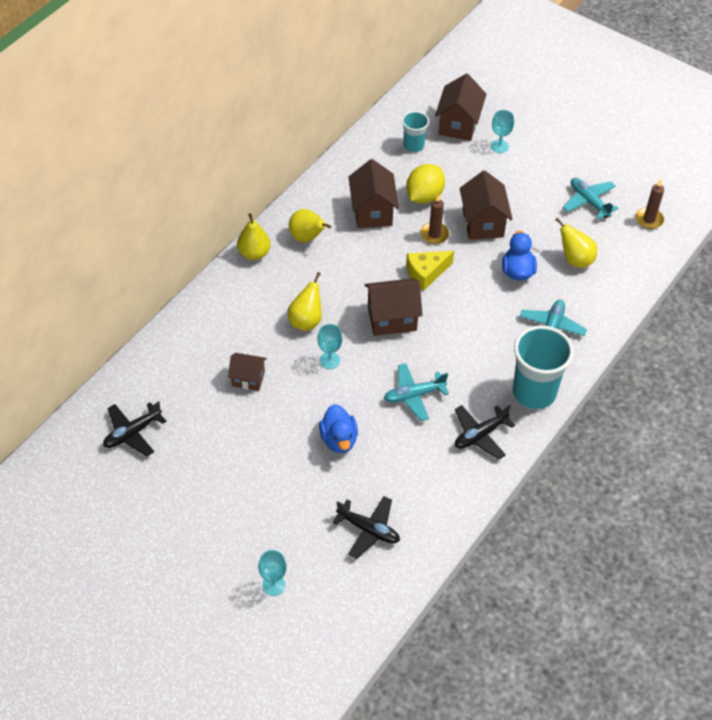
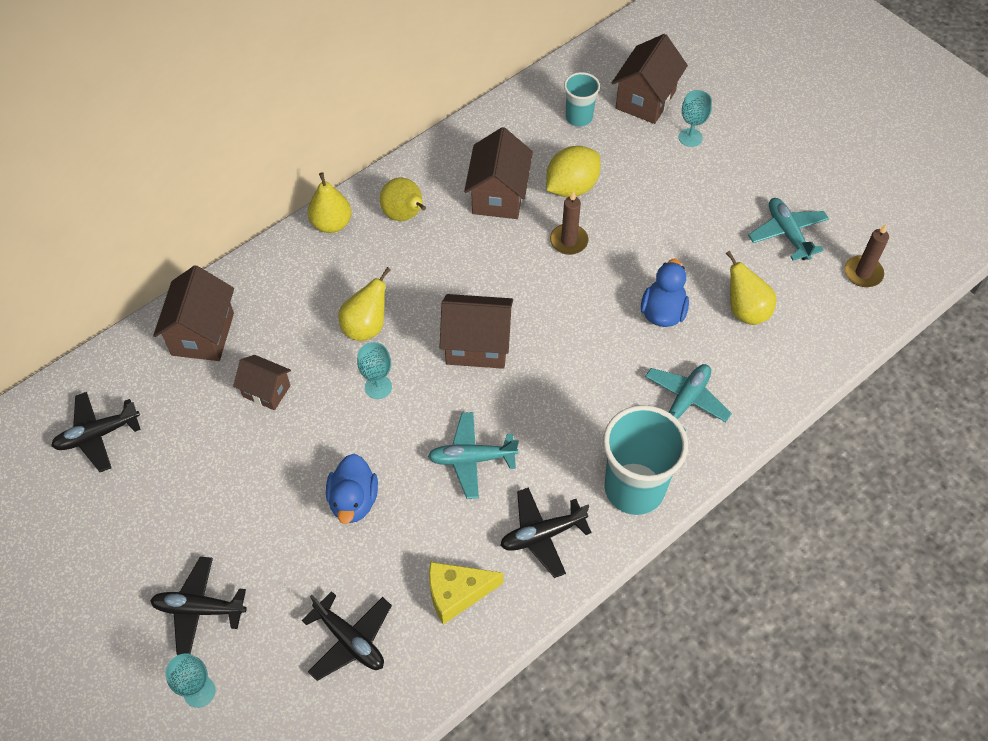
camera: 15 degrees right, 5 degrees up
(253, 533) = (199, 609): none -> black plane
(426, 273) = (541, 292): yellow cheese -> yellow cheese (457, 593)
(483, 223) = (637, 237): brown house -> brown house (203, 334)

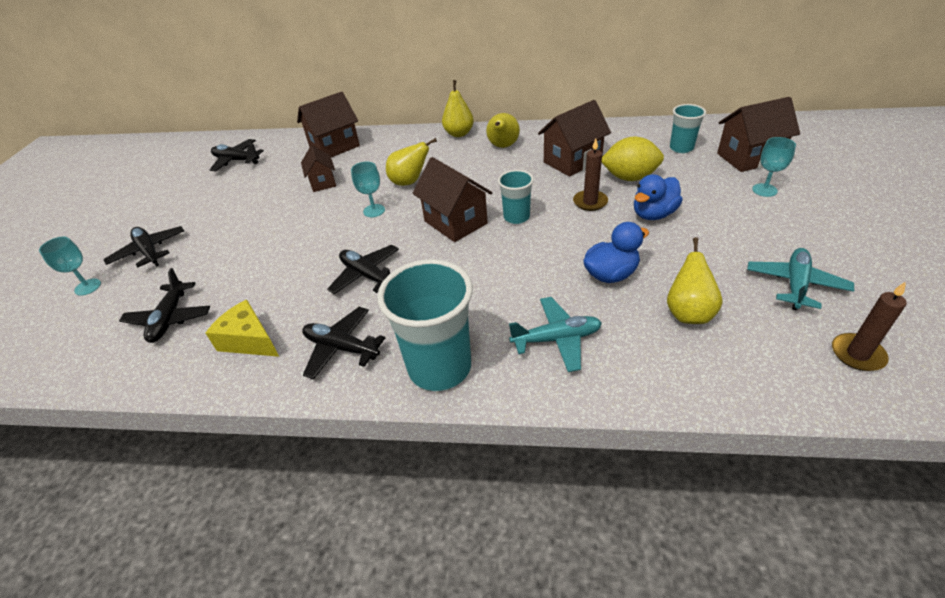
camera: 50 degrees right, 15 degrees down
(353, 500) = (280, 253): blue duck -> blue duck (653, 214)
(471, 459) = (367, 275): turquoise plane -> black plane
(525, 302) = (516, 217): none -> turquoise cup

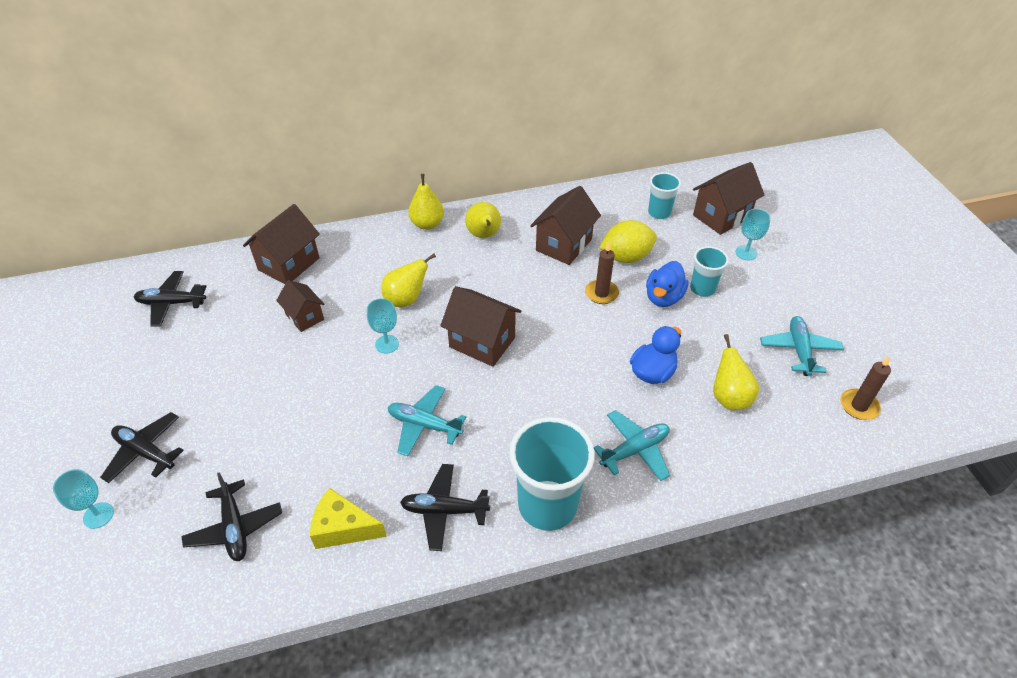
camera: 25 degrees left, 5 degrees up
(367, 275) = (424, 425): black plane -> turquoise plane
(516, 217) = (540, 324): turquoise cup -> turquoise cup (702, 289)

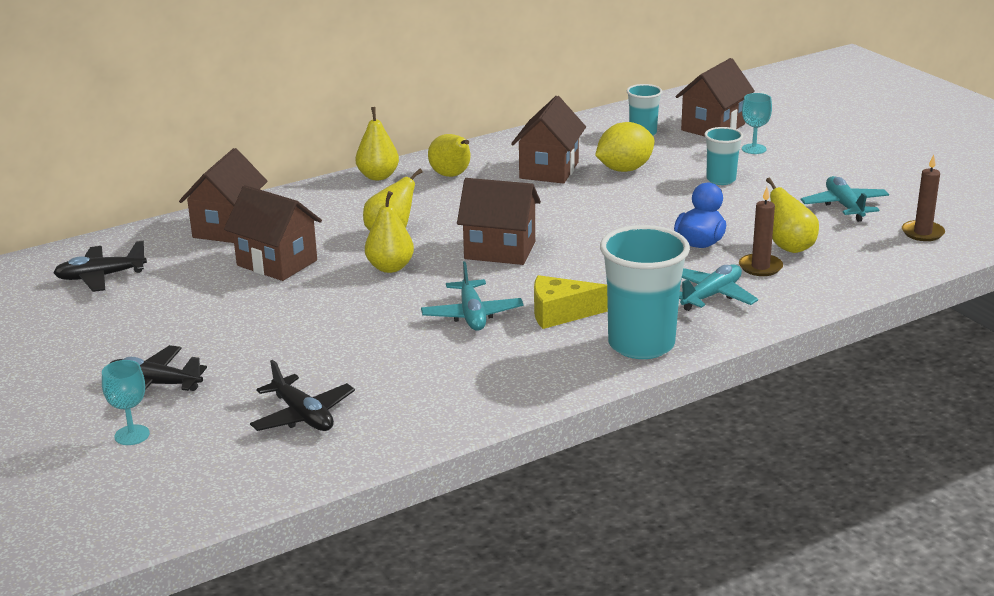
camera: 15 degrees left, 20 degrees down
(305, 317) = (277, 263): brown house -> brown house, size x1.61
(343, 528) = (428, 395): yellow cheese -> yellow cheese (560, 313)
(387, 344) = (390, 267): turquoise goblet -> yellow pear
(424, 425) = (472, 315): turquoise plane -> turquoise plane turned 105 degrees counterclockwise
(444, 510) = (532, 366): black plane -> none
(601, 293) = (612, 198): brown candle -> brown candle (760, 267)
(663, 297) = (682, 191): blue duck -> none

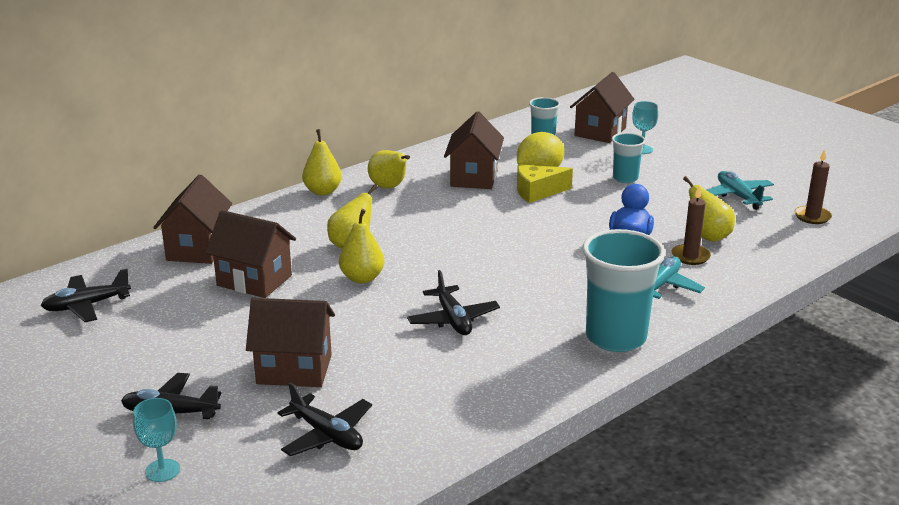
camera: 10 degrees left, 0 degrees up
(472, 315) = (453, 319): turquoise plane -> black plane
(500, 250) = (456, 255): brown house -> brown house (294, 370)
(560, 313) = (532, 312): yellow cheese -> yellow cheese (537, 192)

